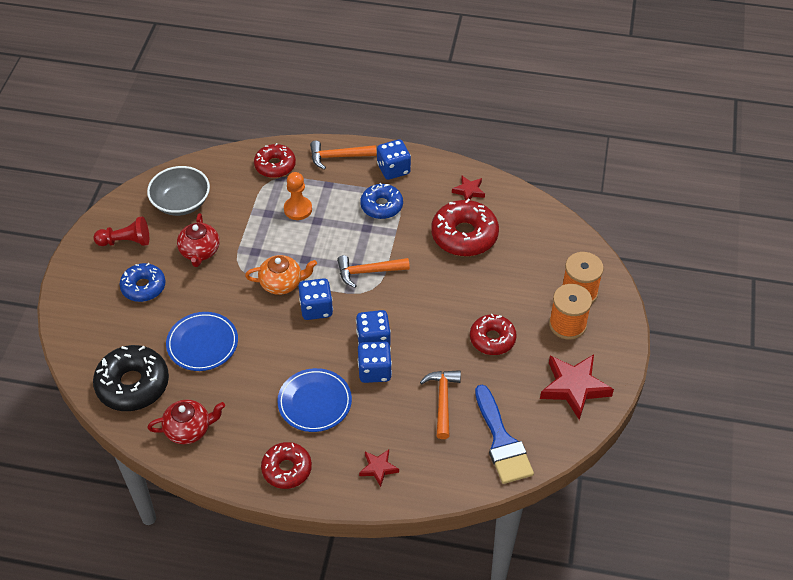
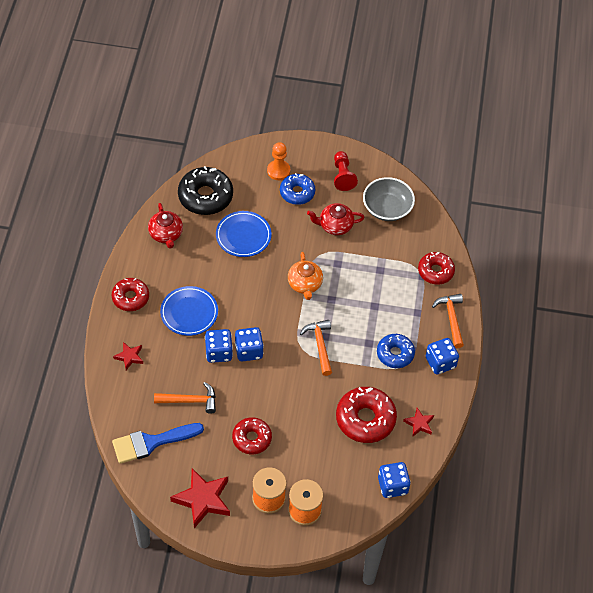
camera: 85 degrees right, 5 degrees up
(298, 209) = (386, 291): orange pawn -> orange pawn (278, 171)
(316, 308) = (280, 309): blue dice -> blue dice (392, 486)

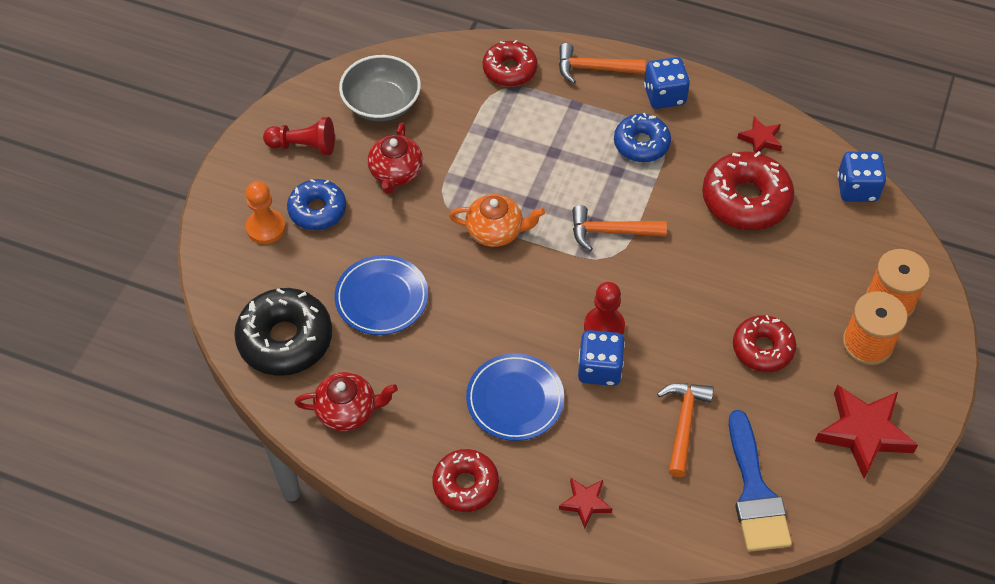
camera: 75 degrees left, 0 degrees up
(248, 351) = (604, 326): blue dice -> red pawn

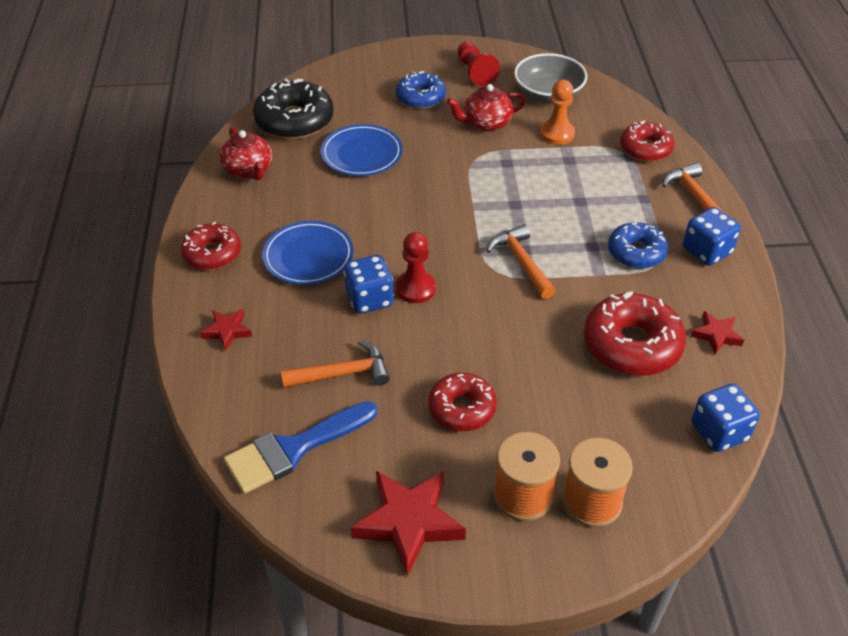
camera: 65 degrees right, 10 degrees down
(266, 228) = (387, 80): orange pawn -> orange pawn (557, 134)
(496, 231) = (470, 193): orange teapot -> none

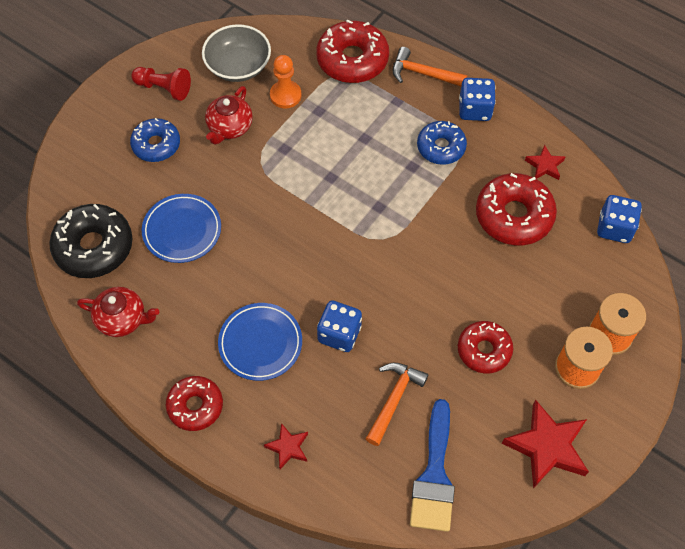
camera: 50 degrees left, 15 degrees up
(415, 288) = (355, 298): red pawn -> none
(521, 262) = (389, 217): orange hammer -> none
(645, 149) = (352, 60): red donut -> red donut, size x1.55

